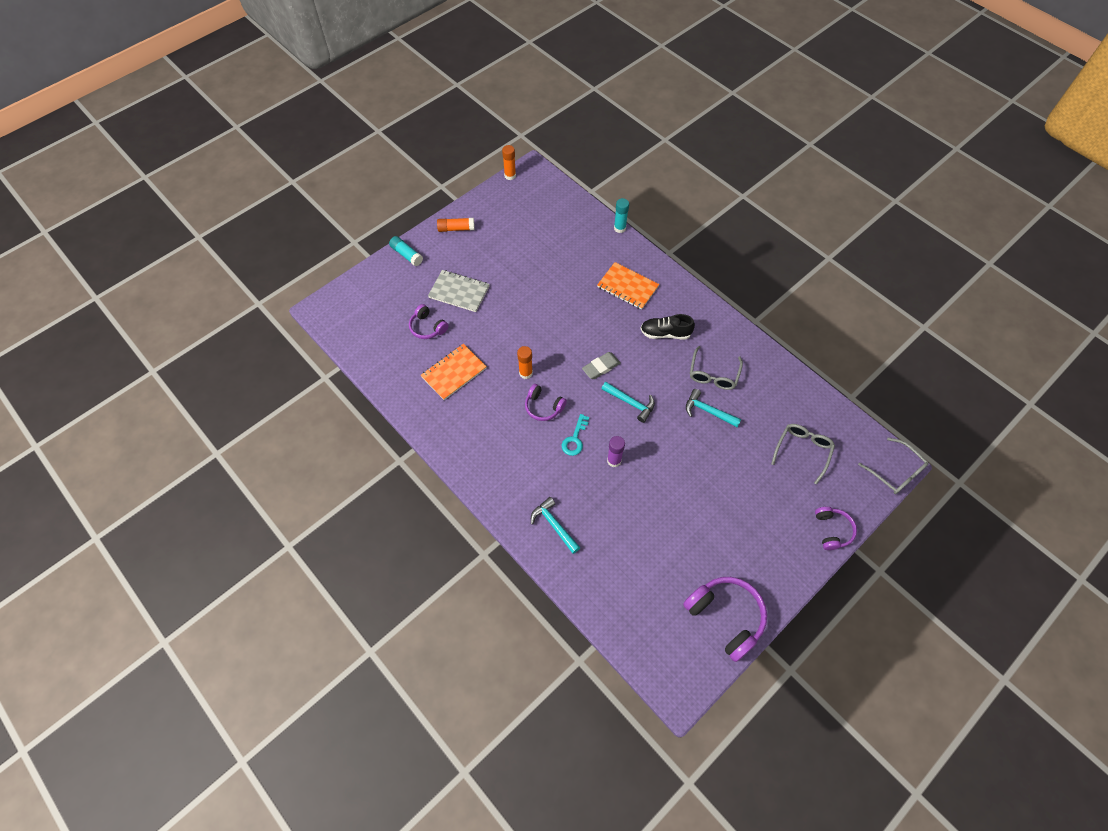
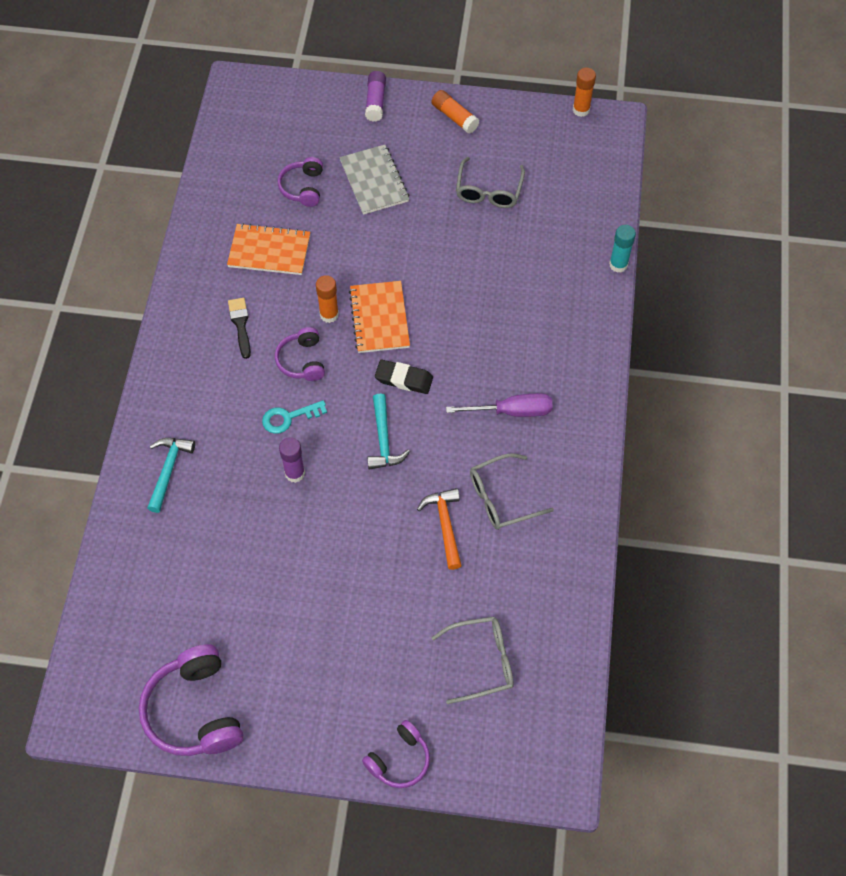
camera: 50 degrees right, 0 degrees up
(406, 255) = (375, 101): turquoise glue stick -> purple glue stick
(489, 421) = (240, 324): none -> black brush
(601, 367) = (404, 379): grey eraser -> black eraser
(627, 287) = (540, 330): orange notebook -> orange notebook (379, 318)
(665, 333) = (512, 411): black shoe -> purple screwdriver
(708, 411) = (445, 525): turquoise hammer -> orange hammer
(725, 617) = (195, 710): purple headphones -> purple headphones turned 150 degrees clockwise
(895, 472) = (546, 787): grey glasses -> grey glasses (488, 191)

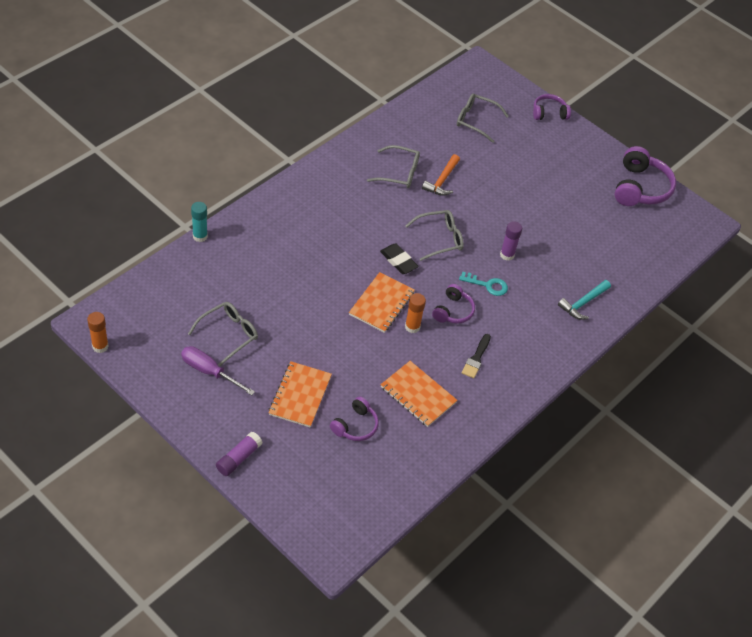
camera: 150 degrees left, 10 degrees down
(374, 181) = (300, 395): grey notebook -> orange notebook
(383, 440) = (440, 239): turquoise hammer -> grey glasses
(454, 117) = (194, 404): orange glue stick -> none
(512, 411) = (351, 206): purple screwdriver -> purple screwdriver (209, 371)

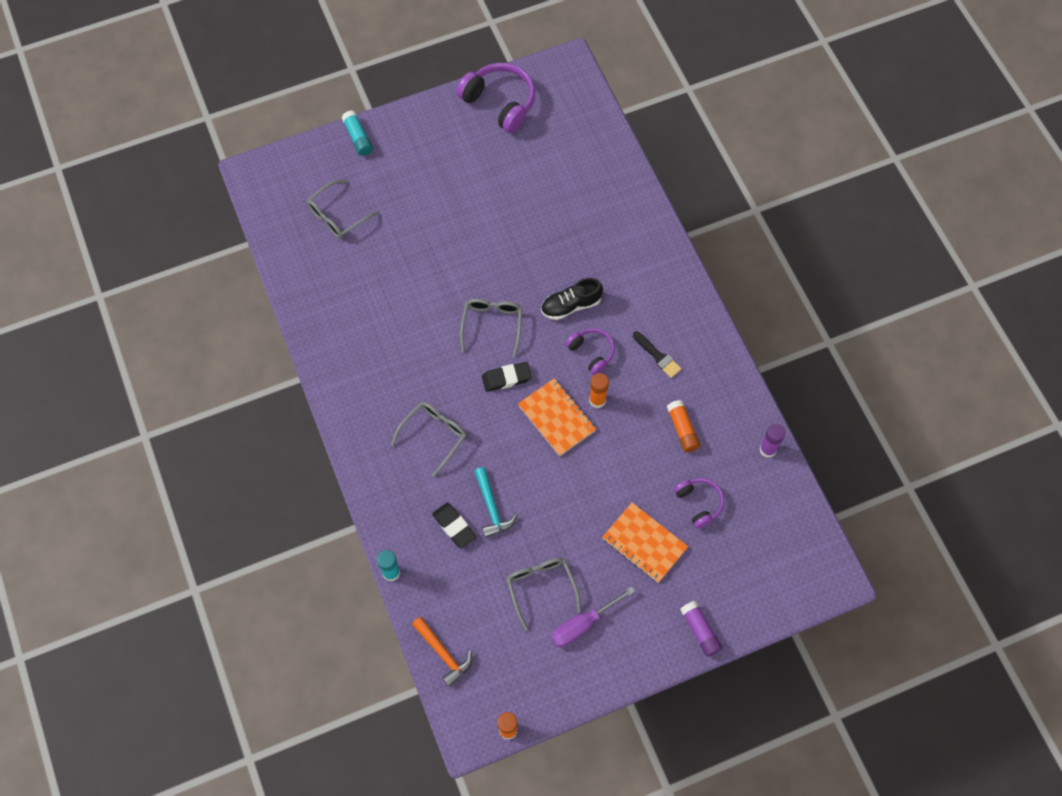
camera: 60 degrees left, 15 degrees up
(255, 264) = (454, 526): none -> black eraser
(399, 173) = (382, 326): grey glasses -> grey glasses (434, 435)
(418, 395) = (682, 429): orange notebook -> orange glue stick
(442, 180) = (411, 288): orange hammer -> orange hammer (443, 653)
(487, 285) = (571, 305): turquoise key -> black shoe
(507, 255) = (539, 269): purple glue stick -> purple glue stick (768, 449)
(549, 113) = (358, 137): purple headphones -> turquoise glue stick
(583, 303) = (626, 227): turquoise hammer -> turquoise hammer (491, 507)

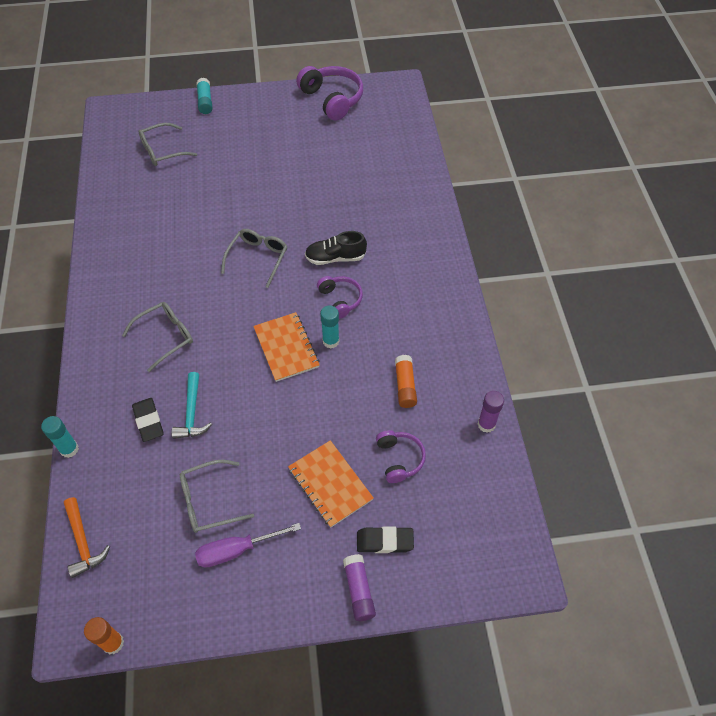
camera: 15 degrees right, 10 degrees down
(506, 378) = (253, 304): black eraser -> black eraser (385, 541)
(541, 587) = (208, 501): grey glasses -> grey glasses turned 105 degrees counterclockwise
(597, 400) = (331, 341): orange glue stick -> turquoise glue stick
(658, 356) = (402, 317): black brush -> none

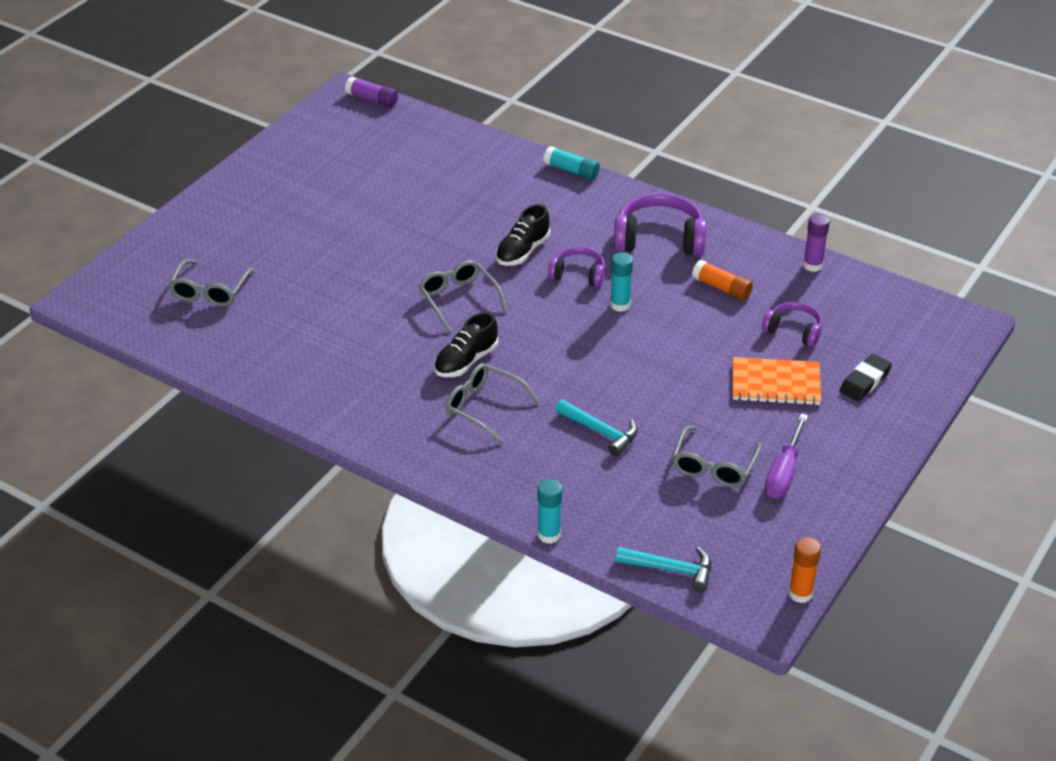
camera: 50 degrees left, 15 degrees down
(83, 542) = (671, 570): orange hammer -> turquoise hammer
(148, 421) = (577, 465): black eraser -> none
(166, 336) = (484, 407): grey glasses -> grey glasses turned 60 degrees counterclockwise
(202, 300) = (466, 361): none -> black shoe
(205, 101) = (175, 226): turquoise glue stick -> turquoise glue stick (571, 170)
(286, 348) = (594, 335): orange notebook -> none
(332, 99) = (303, 144): purple headphones -> purple headphones (659, 239)
(359, 590) = (895, 419): purple glue stick -> purple glue stick (372, 99)

